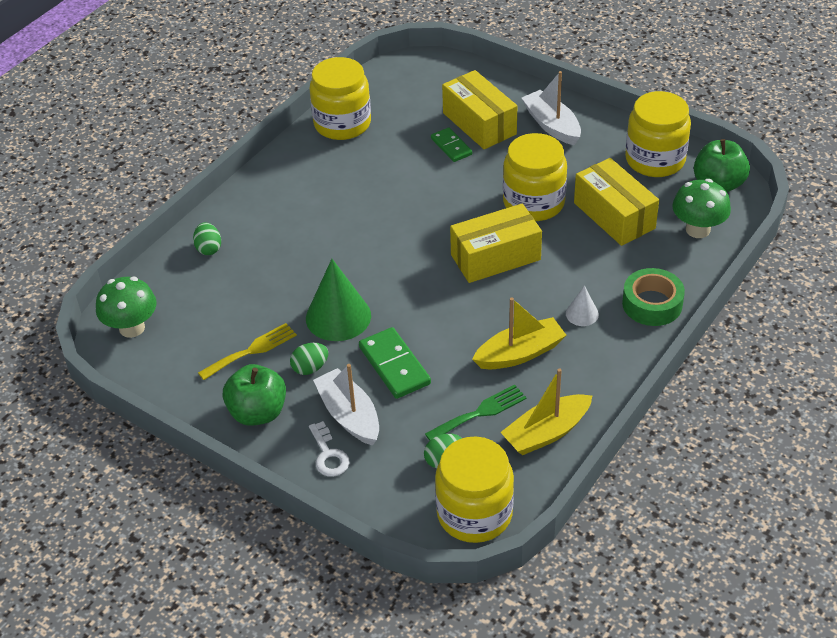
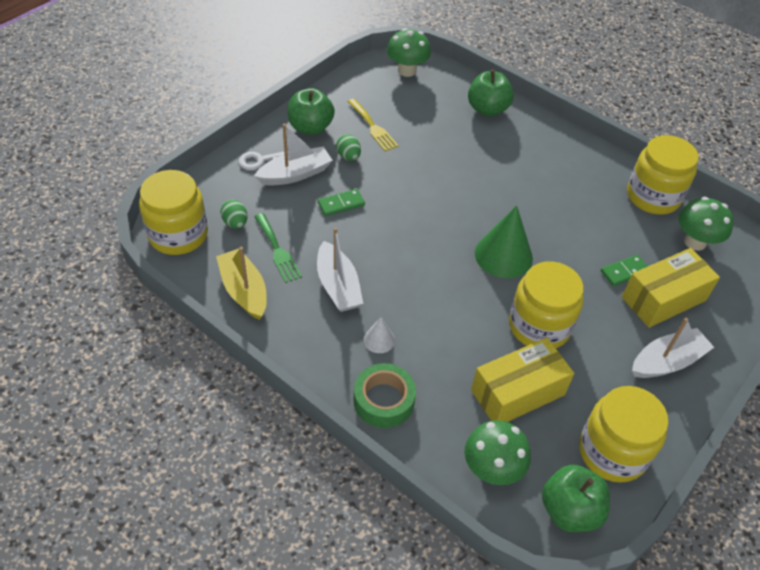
camera: 90 degrees right, 5 degrees up
(208, 248) = (487, 109): green egg -> green apple
(338, 317) = (401, 176): green cone -> green cone (503, 255)
(394, 365) = (341, 204): green domino -> green domino, size x0.65
(401, 100) = (695, 242): none -> green mushroom
(495, 257) = (462, 285): yellow box -> none
(520, 353) = (338, 286): yellow boat -> white boat

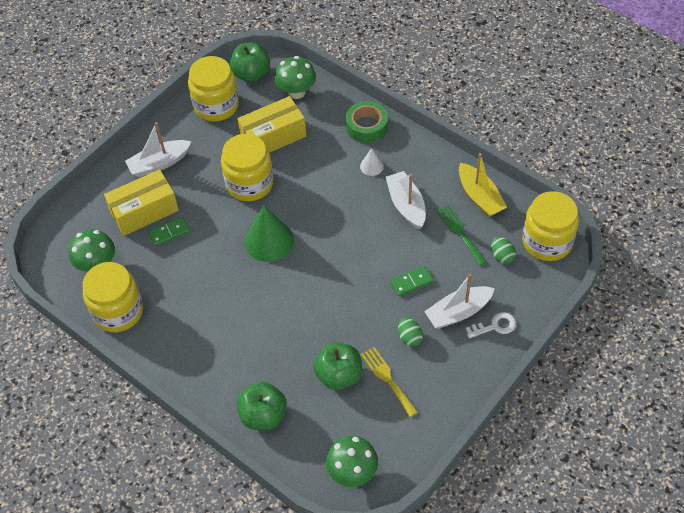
camera: 175 degrees left, 5 degrees up
(310, 127) = (452, 373): green apple -> green apple (339, 375)

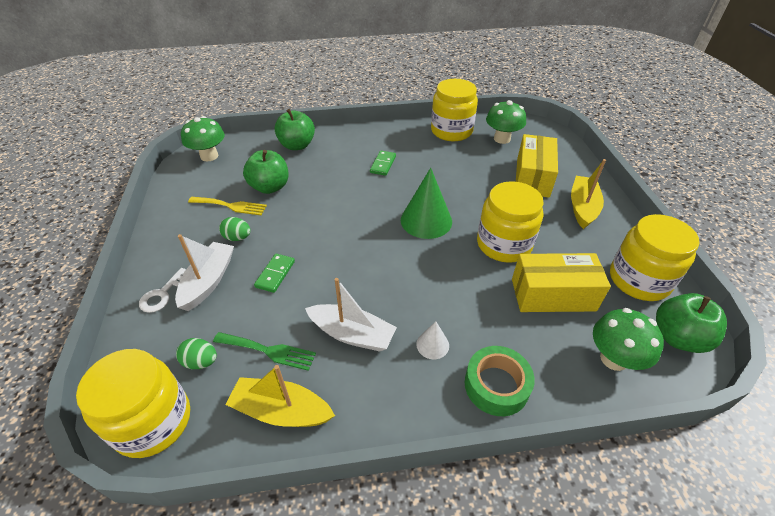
camera: 130 degrees right, 10 degrees down
(159, 163) = (582, 207): white boat -> yellow boat
(169, 232) = (496, 178): green domino -> green domino (383, 164)
(273, 136) = (553, 295): yellow box -> yellow box turned 75 degrees clockwise

